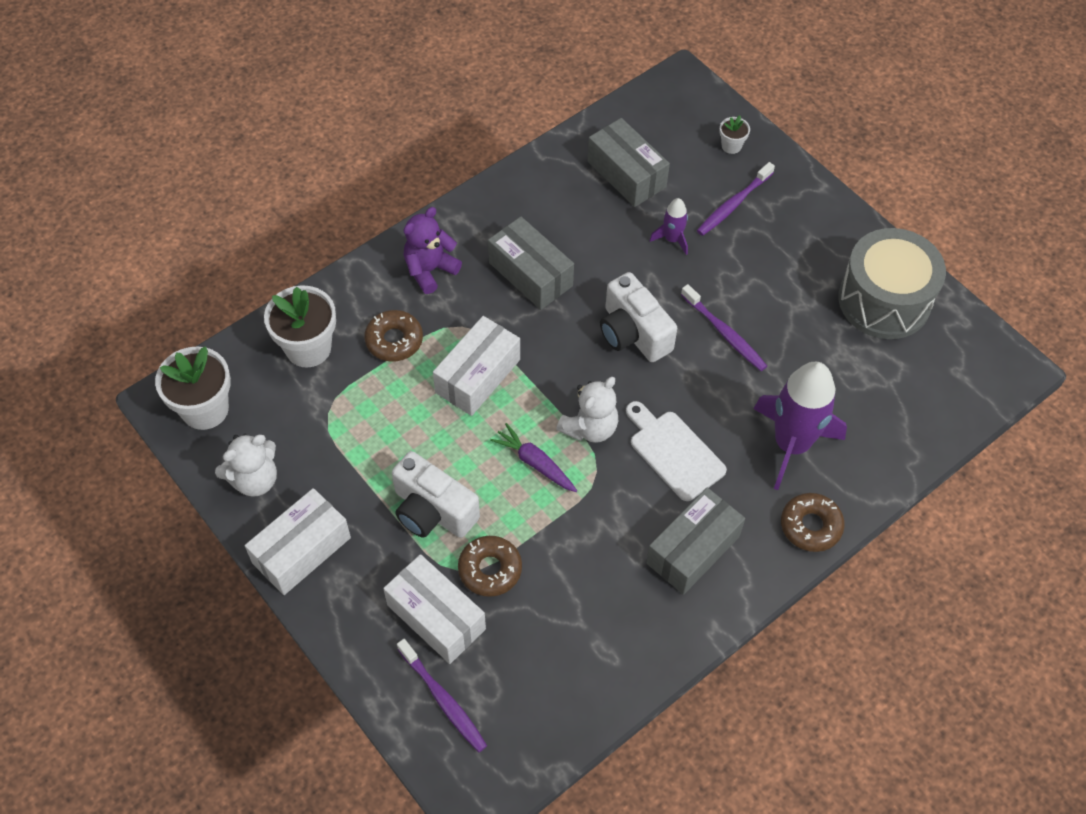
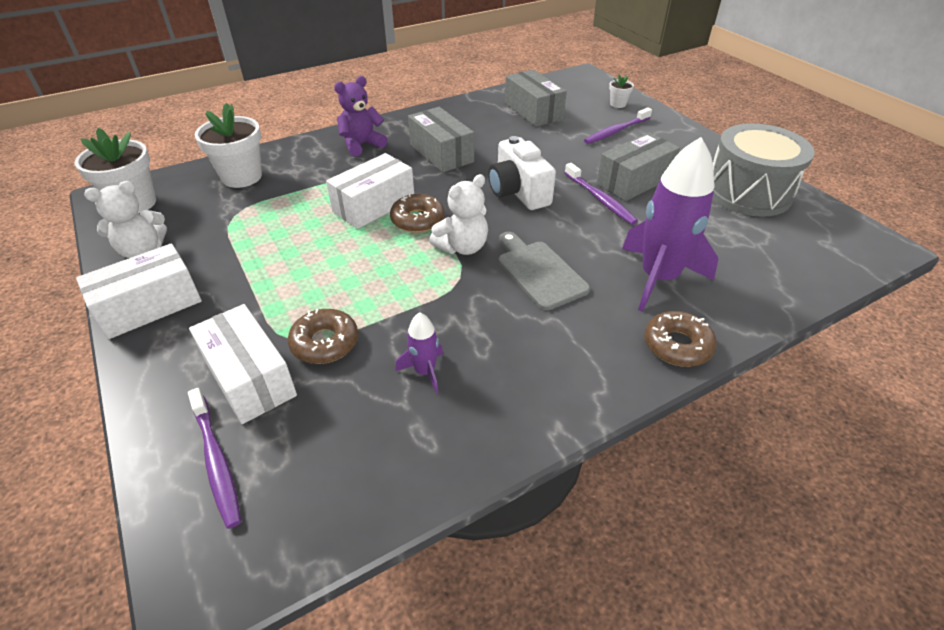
camera: 10 degrees right, 15 degrees down
(394, 340) = (314, 179): brown donut -> brown donut (417, 220)
(432, 511) = (290, 290): white camera -> none
(535, 463) = (402, 266): purple carrot -> none
(672, 239) = (563, 144): purple rocket -> purple rocket (425, 371)
(674, 452) = (539, 272): white cutting board -> grey cutting board
(693, 550) = (545, 351): grey box -> grey box (634, 181)

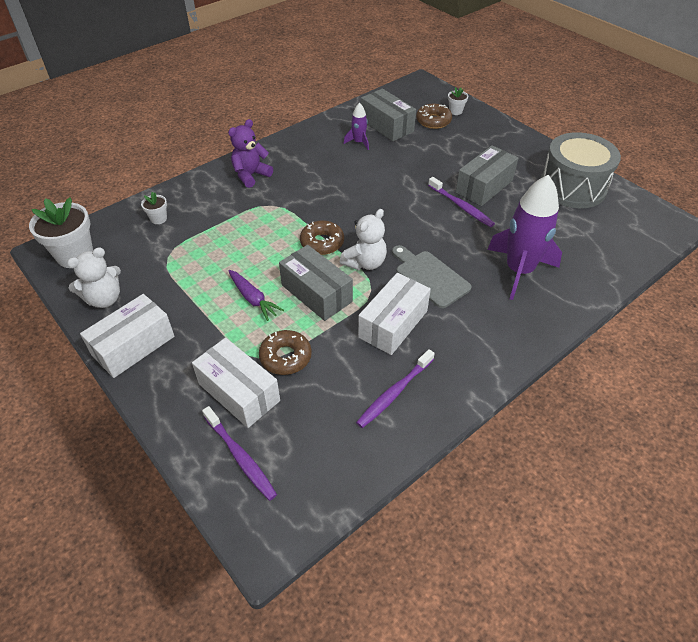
camera: 10 degrees left, 5 degrees up
(242, 177) = (158, 219): white flower pot -> white flower pot, size x0.48
(312, 271) = (253, 299): none -> purple carrot
(374, 205) = (281, 233): white box -> white box (393, 324)
(425, 371) = (368, 369): purple rocket -> purple rocket (358, 142)
(441, 153) = (321, 176): grey box -> grey box (316, 293)
(518, 192) = (395, 207): white camera -> none
(616, 131) = (460, 139): purple toothbrush -> purple toothbrush (394, 393)
(677, 345) = (542, 323): brown donut -> brown donut (433, 121)

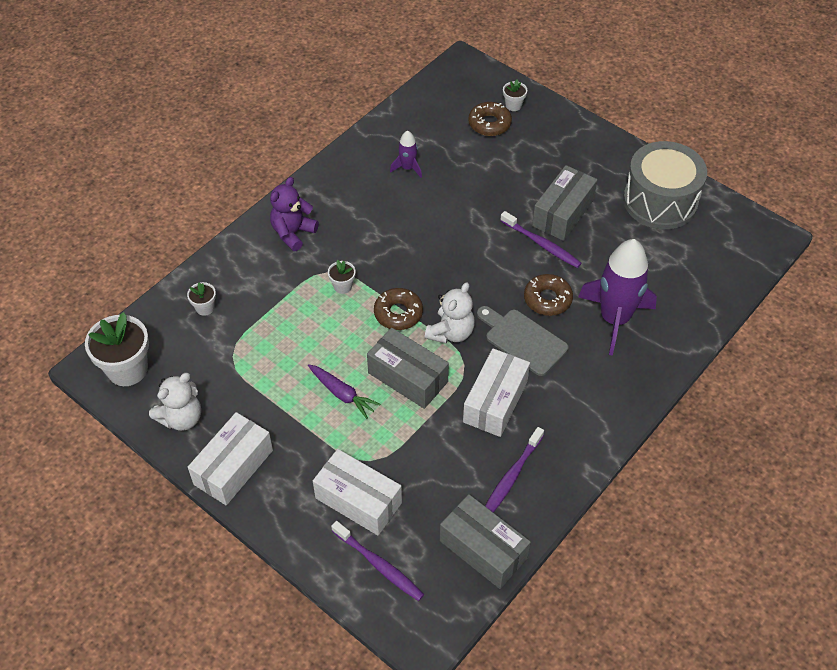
camera: 10 degrees left, 5 degrees up
(280, 217) = (342, 286): none -> white flower pot
(285, 357) = (394, 455): brown donut -> brown donut (547, 299)
(387, 125) = (435, 138): grey box -> grey box (483, 549)

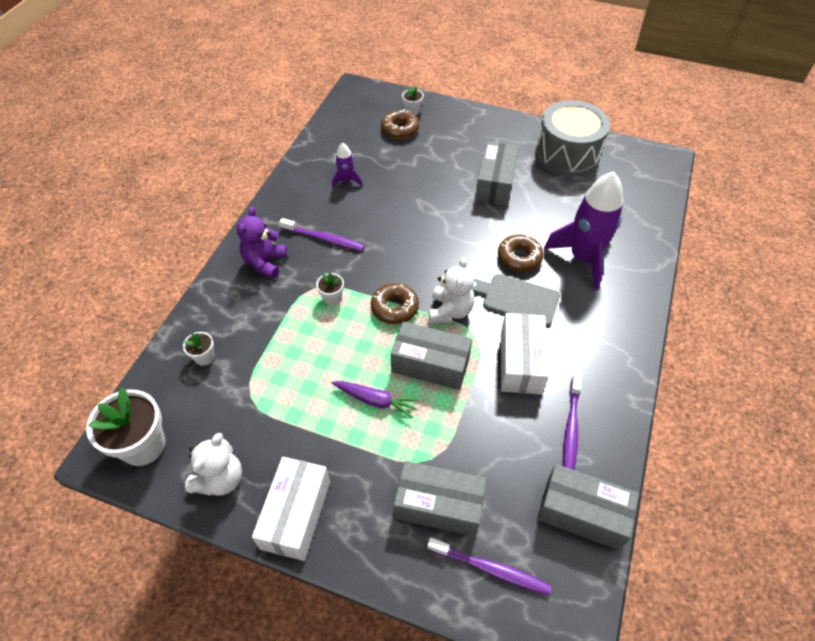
camera: 20 degrees left, 0 degrees up
(358, 500) = (439, 505): white box -> grey box
(541, 244) = (491, 213): purple toothbrush -> purple toothbrush (324, 239)

